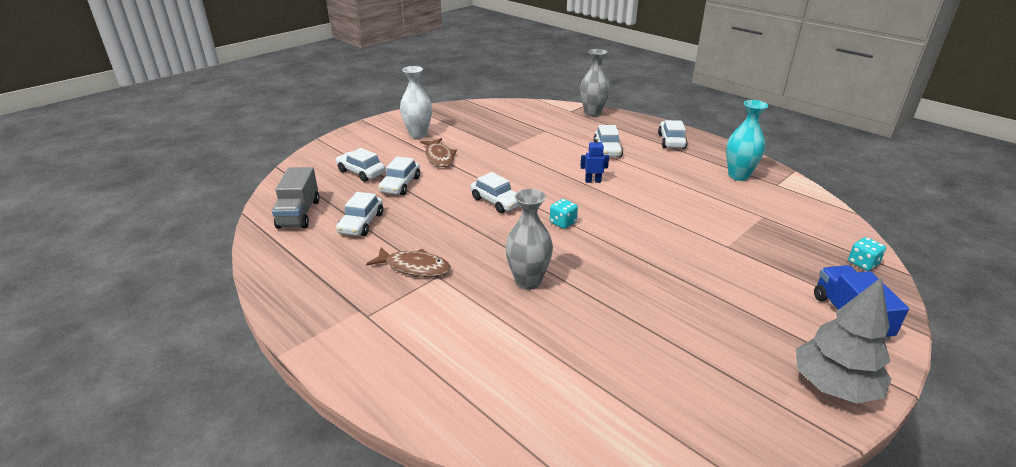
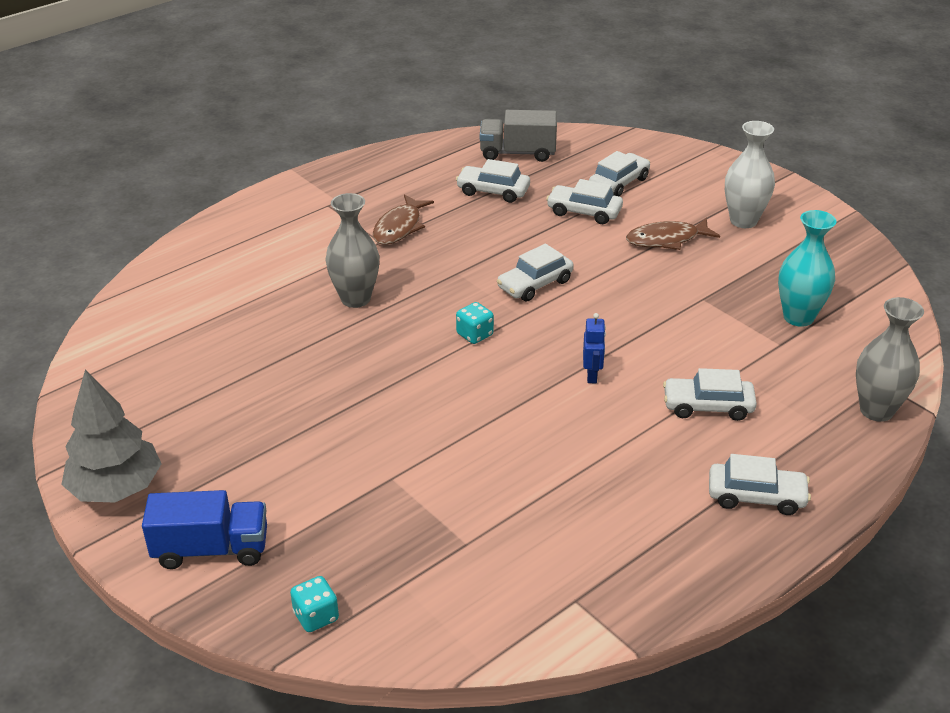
camera: 95 degrees right, 5 degrees up
(738, 176) = (609, 554): turquoise vase -> turquoise vase (798, 317)

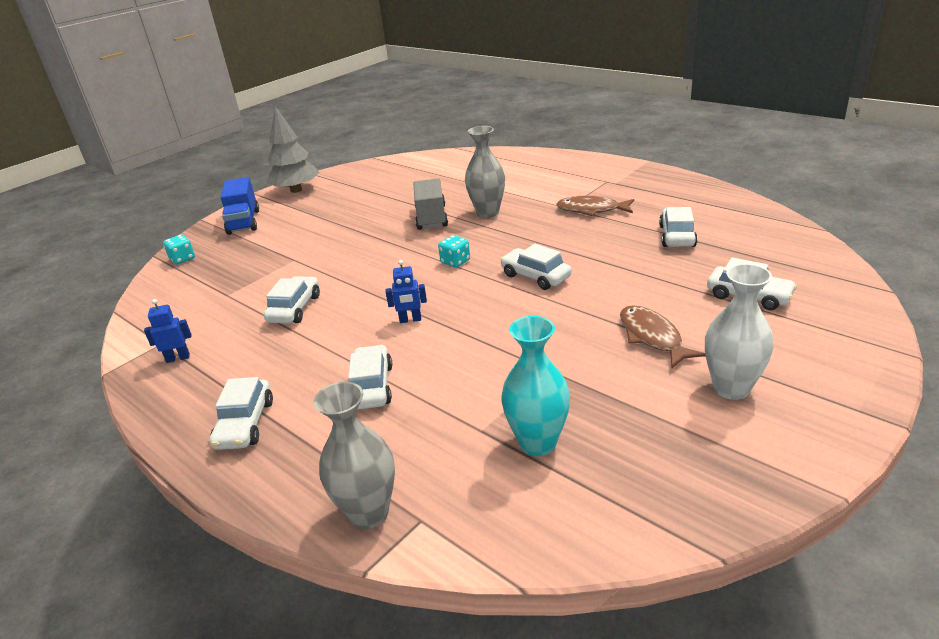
camera: 85 degrees right, 5 degrees down
(517, 153) = (759, 236): grey truck -> grey truck (431, 218)
(584, 212) = (674, 284): white car -> white car (295, 309)
(617, 574) = (178, 358): none -> blue robot

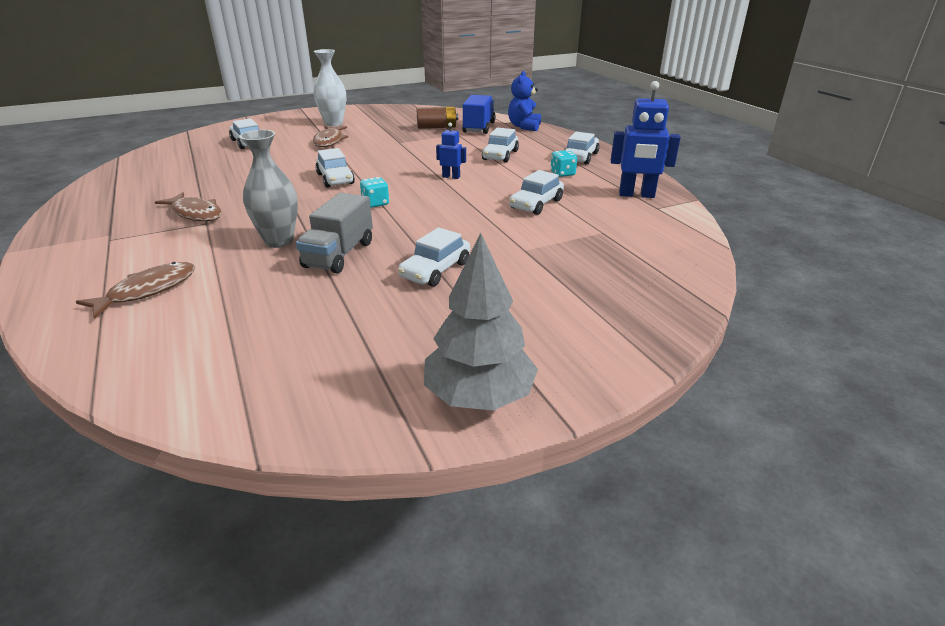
camera: 160 degrees left, 0 degrees up
(178, 358) = (636, 195): blue robot -> blue robot, size x1.87
(182, 259) = (672, 293): turquoise dice -> turquoise dice (562, 174)
(244, 222) = (588, 338): blue truck -> blue truck (479, 127)
(369, 513) = (524, 127): grey vase -> blue teddy bear
(516, 173) = (147, 290): none -> brown fish
(538, 443) = (437, 127): turquoise vase -> brown battery
(677, 236) = (197, 176): white car -> white car (435, 270)

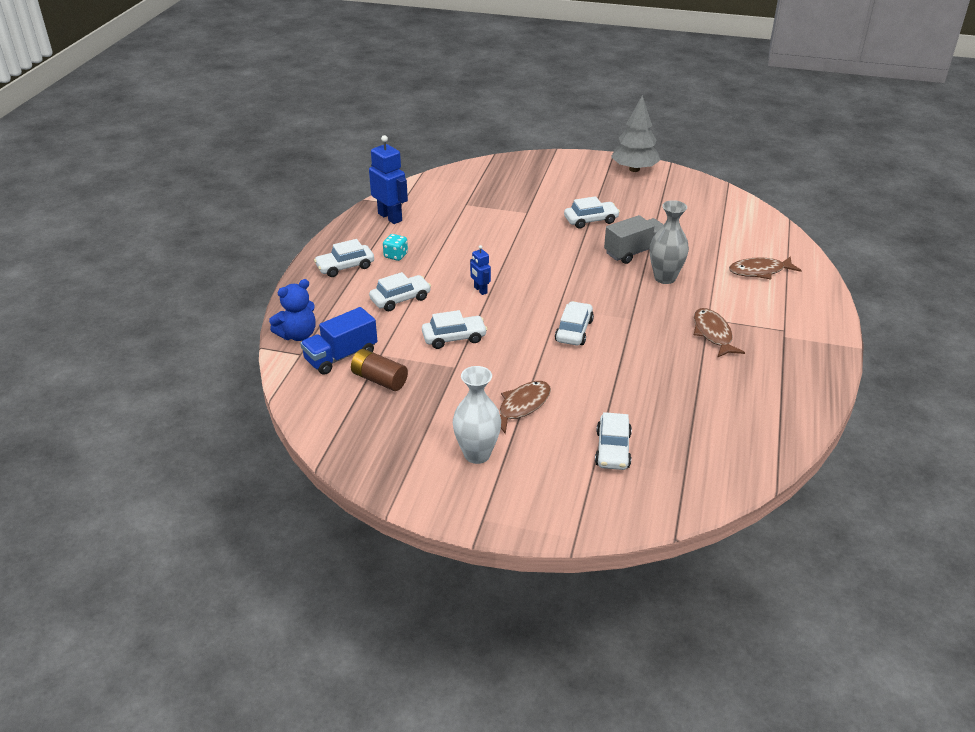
camera: 140 degrees left, 5 degrees up
(375, 203) = (571, 286): turquoise dice -> none
(536, 204) = (465, 238): white car -> white car (454, 338)

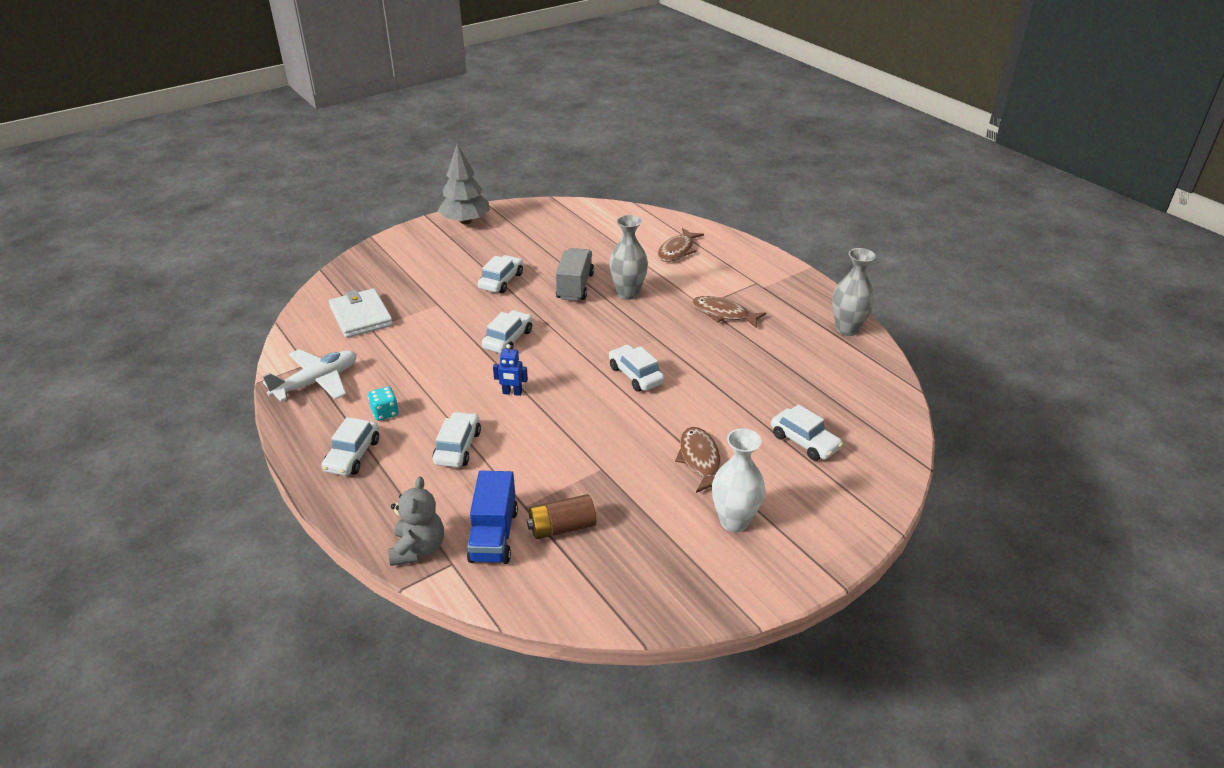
camera: 50 degrees left, 0 degrees up
(298, 335) = (418, 549): blue teddy bear -> grey teddy bear
(390, 217) = (317, 382): blue robot -> white plane
(454, 338) = (559, 446): white car -> white car (508, 339)
(471, 194) = (361, 316): none -> white wallet
(799, 408) = (847, 329): none -> grey vase

